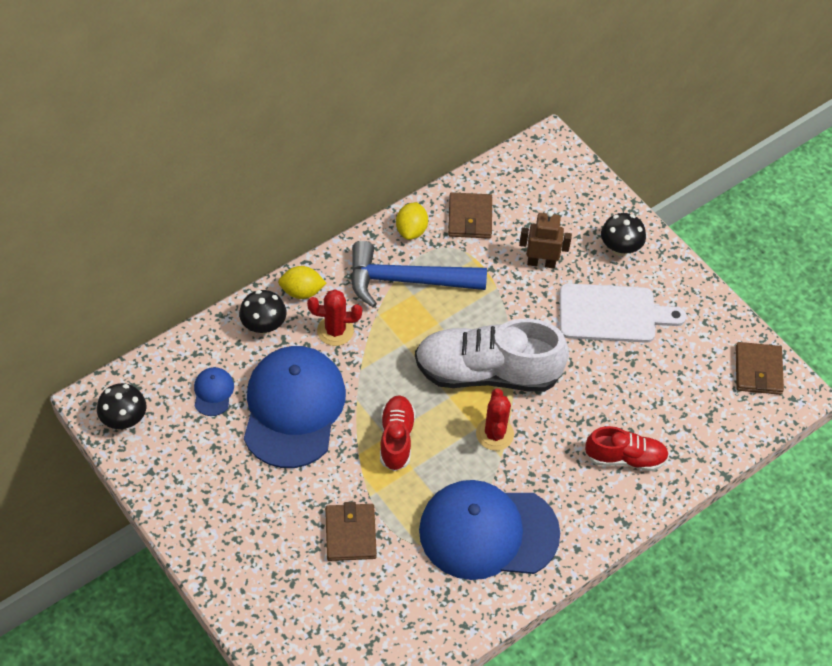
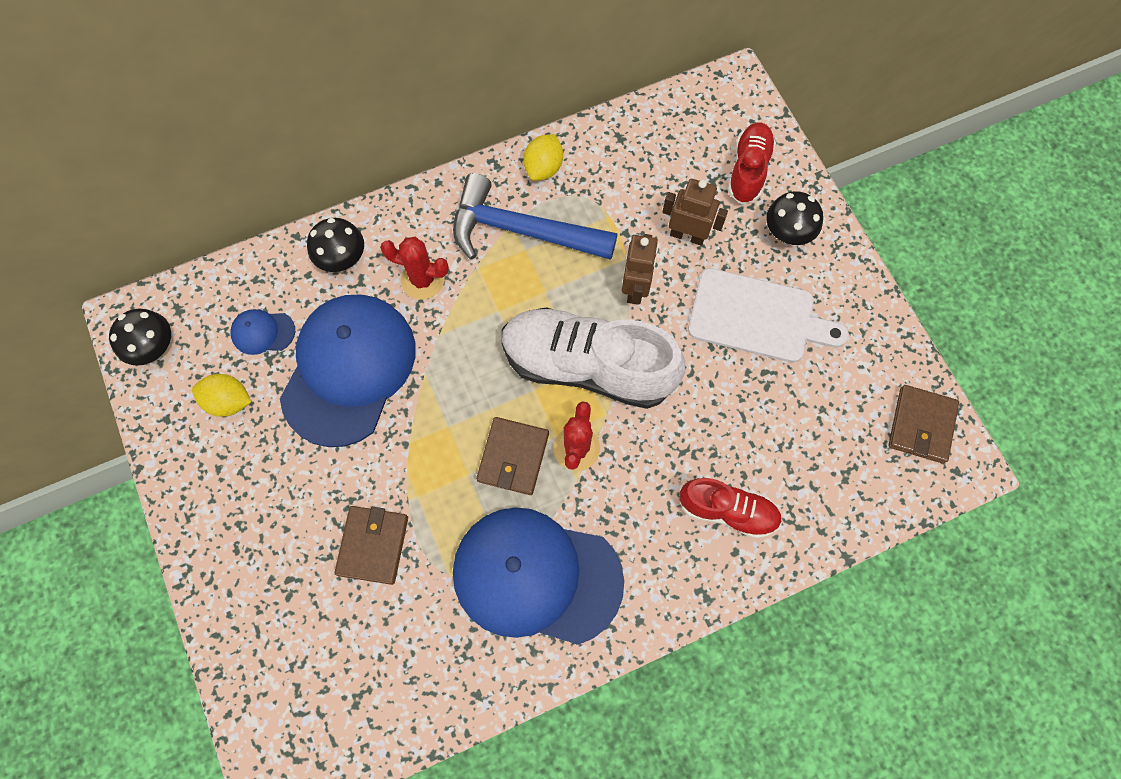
camera: 15 degrees right, 15 degrees up
(213, 392) = (263, 332): blue cap -> blue cap turned 105 degrees counterclockwise
(302, 291) = (397, 223): yellow lemon -> yellow lemon (228, 401)
(396, 438) = (458, 432): red shoe -> red shoe (748, 170)
(470, 218) = (616, 163): brown wallet -> brown wallet (513, 457)
(510, 308) = (635, 288): none -> brown robot

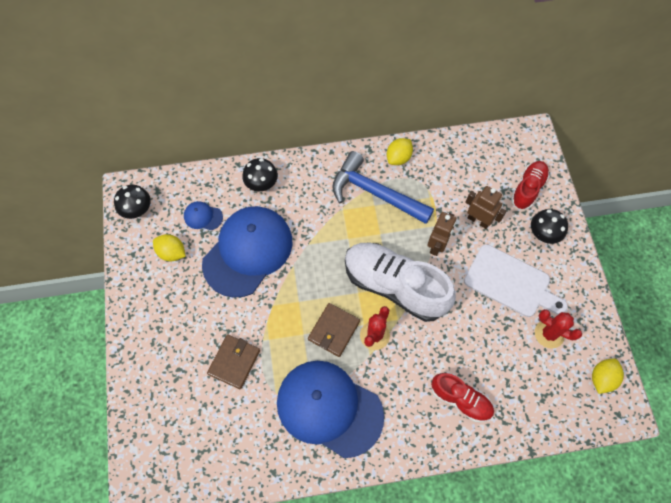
camera: 15 degrees right, 5 degrees down
(422, 280) = (306, 208): red cactus -> red cactus (549, 334)
(921, 425) = (602, 378): brown wallet -> yellow lemon

